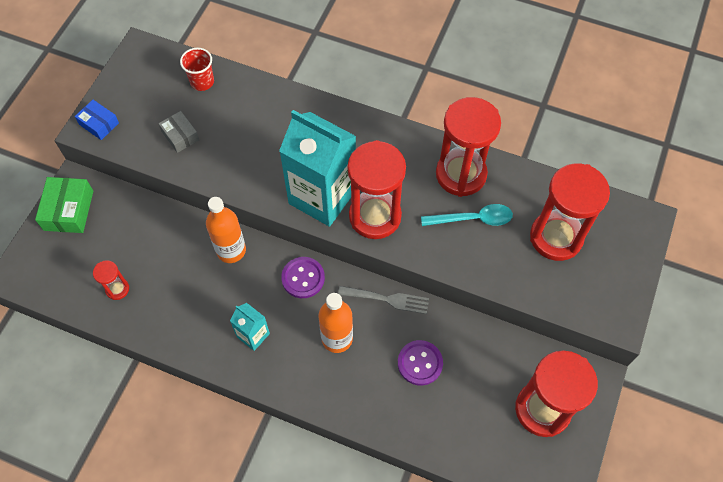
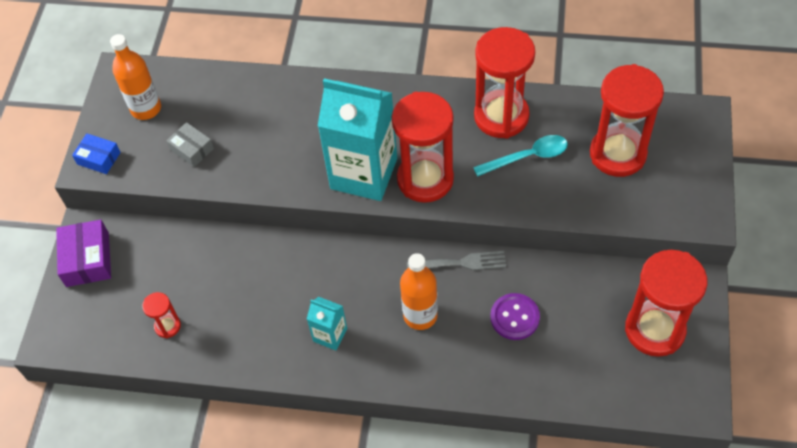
camera: 10 degrees left, 5 degrees down
(68, 210) = (87, 259): green box -> purple box
(202, 82) = (198, 89): red cup -> none
(231, 250) = (279, 256): orange bottle -> orange bottle (146, 108)
(303, 278) = (365, 264): purple button -> none

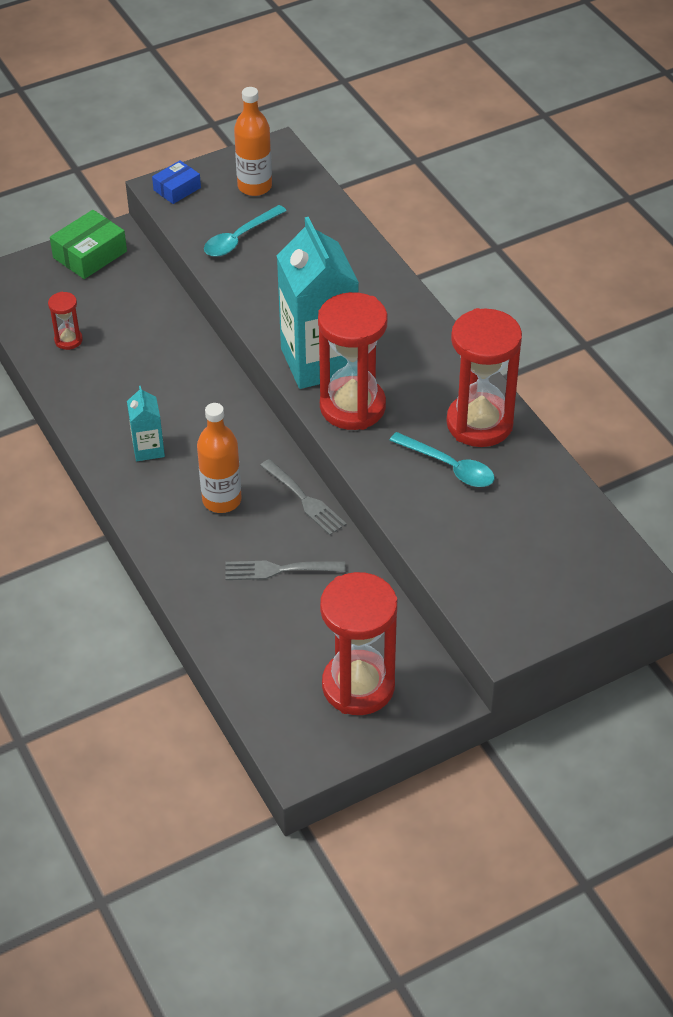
camera: 50 degrees right, 10 degrees down
(87, 259) = (90, 254): purple box -> green box
(99, 158) = (177, 189): blue box -> blue box turned 60 degrees clockwise
(192, 149) = (239, 238): grey box -> turquoise spoon
(514, 317) = (278, 570): purple button -> grey fork
(617, 154) = (519, 533): red hourglass -> none

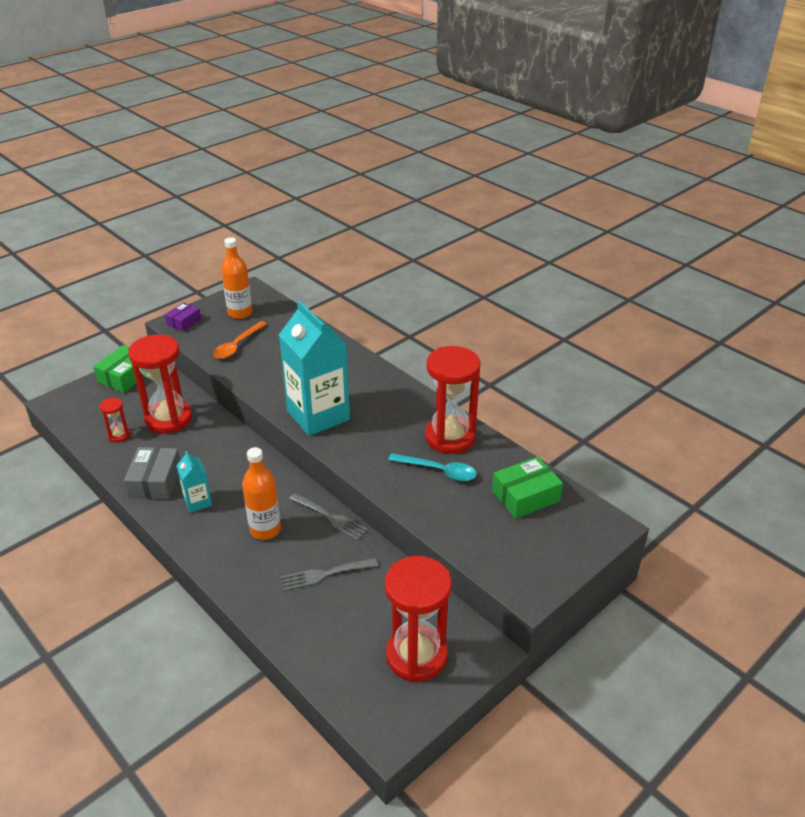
camera: 15 degrees left, 10 degrees down
(102, 411) = (155, 481): none -> grey box
(177, 189) = (184, 322): blue box -> purple box
(239, 238) = (237, 345): turquoise spoon -> orange spoon
(352, 407) = (352, 442): red hourglass -> red hourglass (169, 419)
(547, 521) = (525, 496): none -> green box

